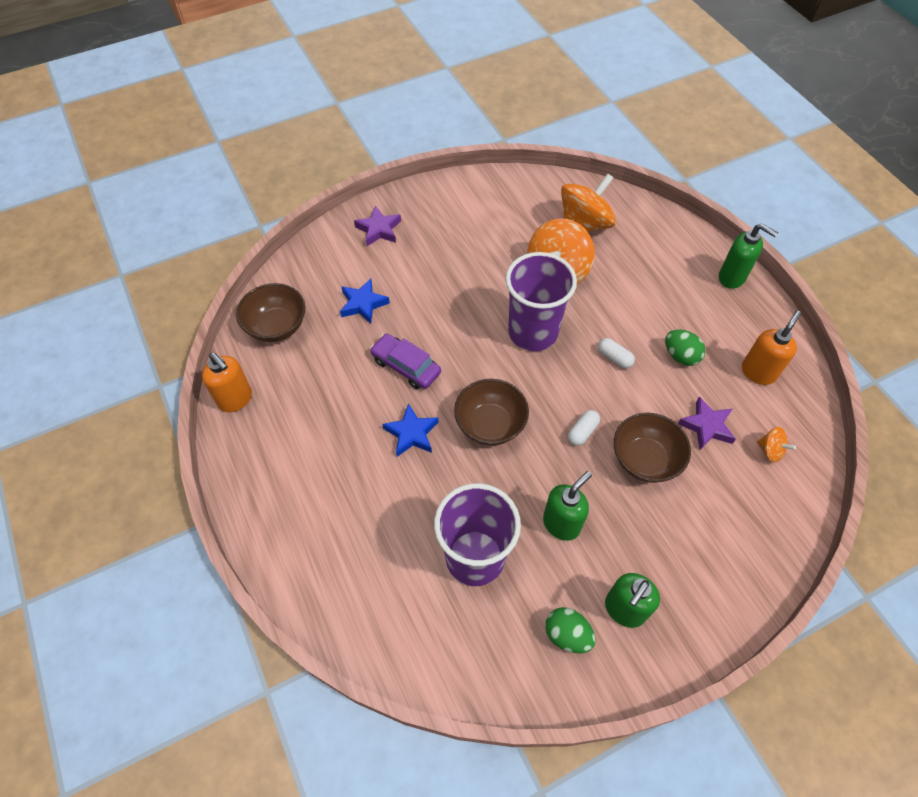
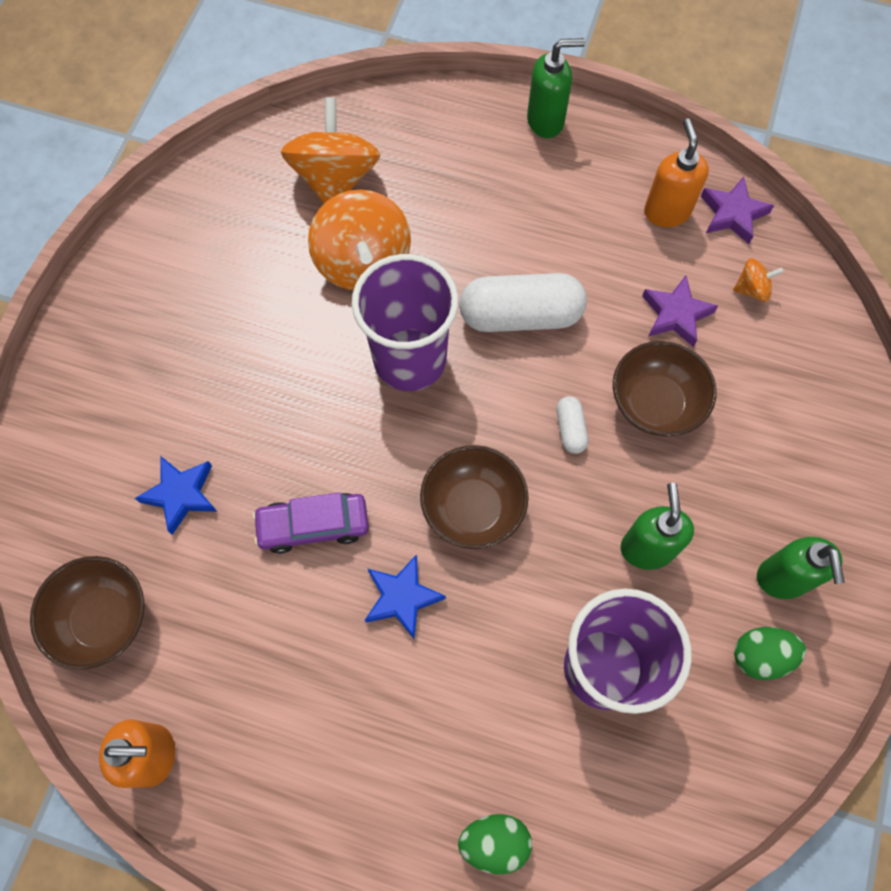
camera: 45 degrees left, 10 degrees up
(379, 229) = (97, 382): purple star -> purple star (732, 214)
(614, 358) = (520, 316): white capsule -> white capsule, size x2.19
(680, 356) = (581, 256): green egg -> green egg (494, 842)

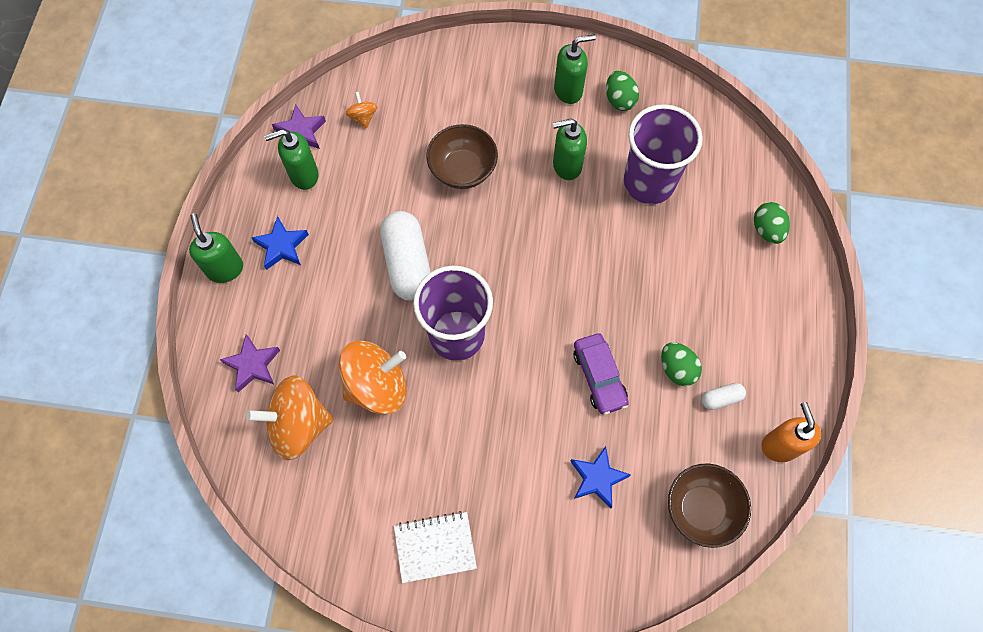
camera: 100 degrees left, 0 degrees up
(156, 299) = (435, 547): none -> white notebook
(299, 635) = (677, 369): none -> green egg
(402, 597) = (635, 308): blue star -> blue star (282, 246)
(473, 508) = (562, 273): brown bowl -> none
(570, 429) = (492, 220): white capsule -> white capsule (721, 398)
(666, 211) = (303, 175): orange soap dispenser -> green soap dispenser
(676, 314) = (390, 162): purple star -> purple star (252, 365)

